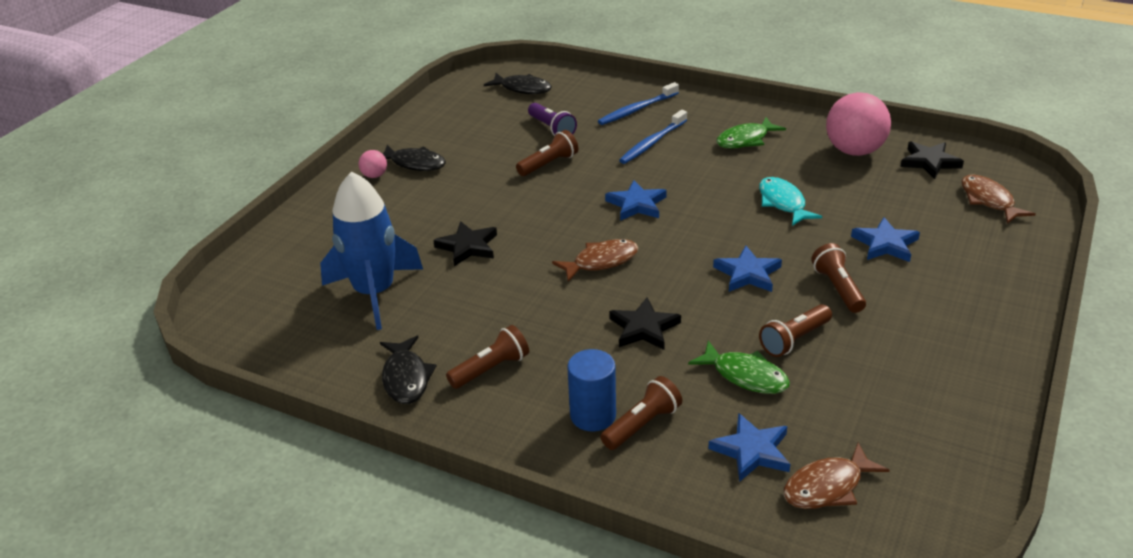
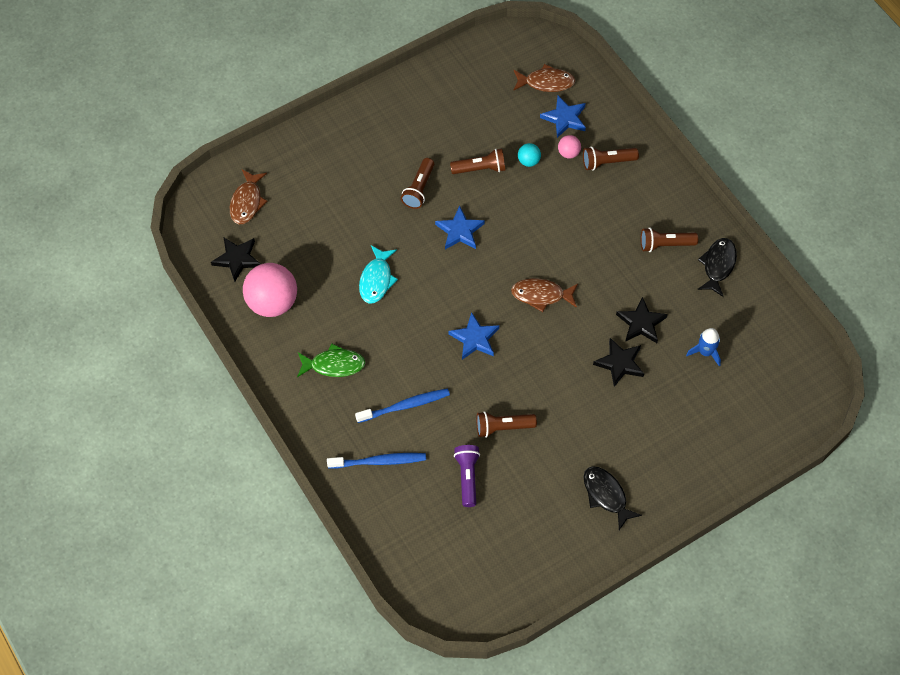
camera: 150 degrees left, 25 degrees up
(374, 176) = (646, 497): pink ball -> pink ball (568, 153)
(375, 293) = (705, 352): blue rocket -> blue rocket, size x0.45
(522, 88) = (449, 562): black fish -> none
(593, 415) = (629, 182): blue cylinder -> none
(644, 328) = (557, 225): black star -> black star (641, 323)
(745, 376) = (528, 161): green fish -> turquoise ball
(885, 244) = (353, 205): blue star -> none

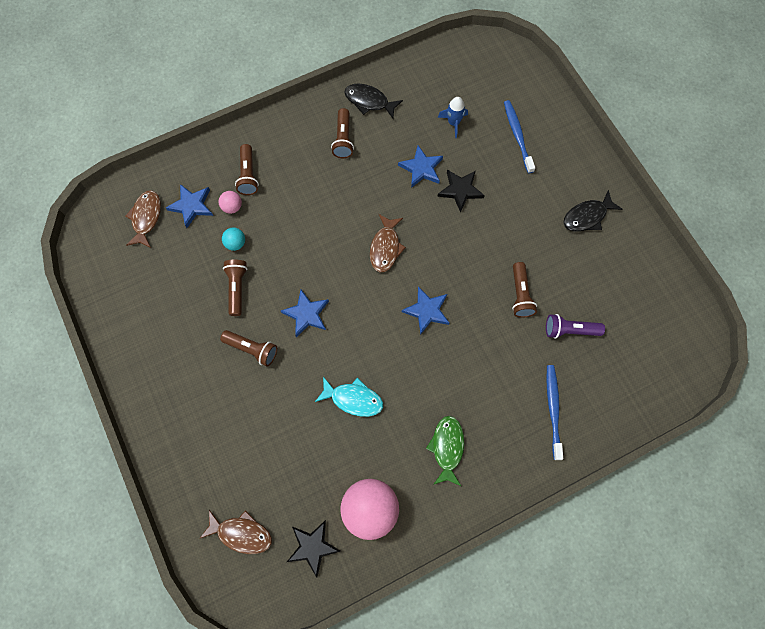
camera: 85 degrees left, 10 degrees up
(405, 406) = (495, 381): blue toothbrush -> blue toothbrush (517, 135)
(641, 323) = (421, 168): black star -> blue star

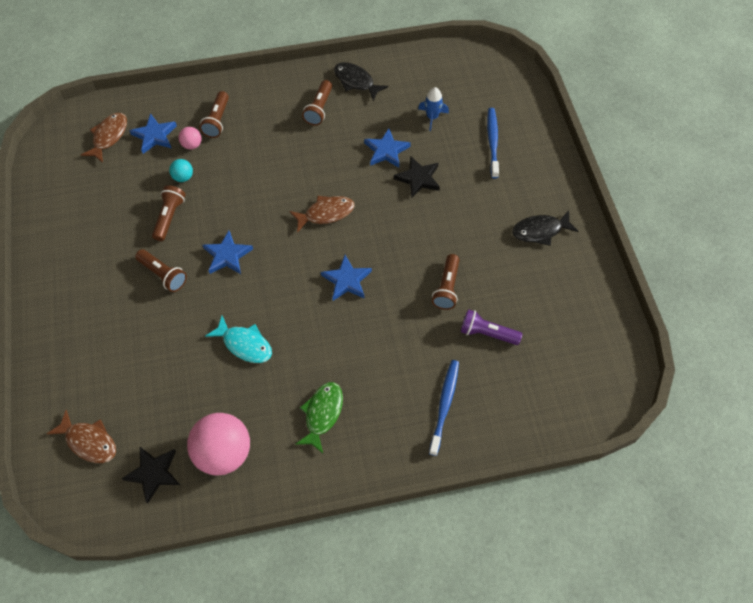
camera: 15 degrees right, 10 degrees down
(385, 247) = (326, 213): brown fish -> brown fish turned 135 degrees counterclockwise

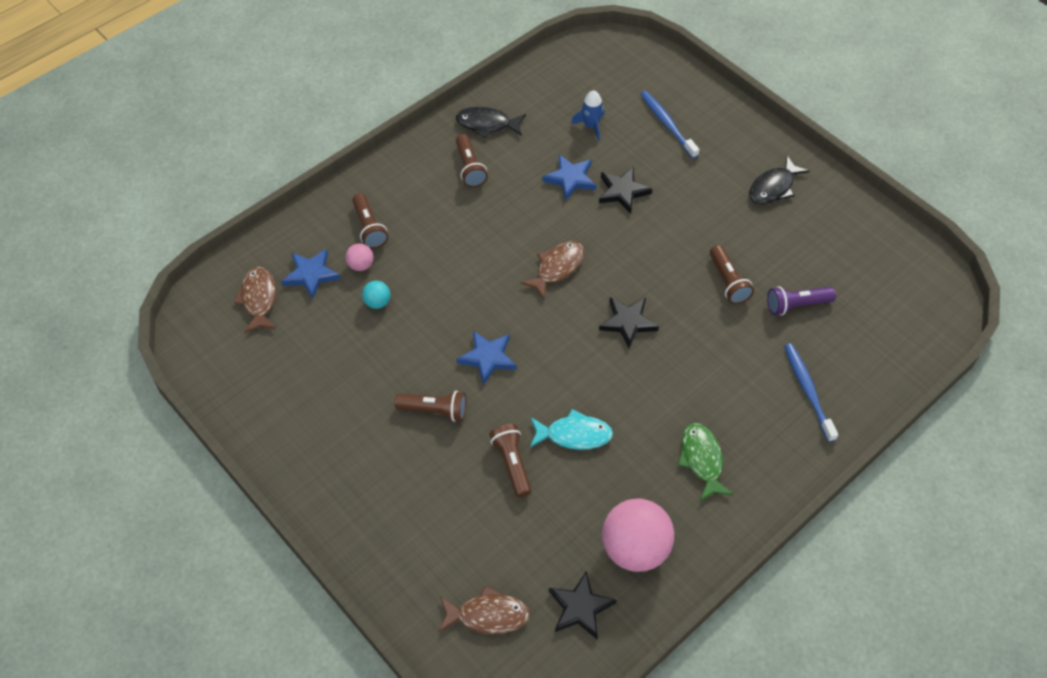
camera: 30 degrees left, 5 degrees down
(169, 217) = (395, 349): brown flashlight -> brown flashlight (512, 463)
(347, 280) = (628, 322): blue star -> black star

